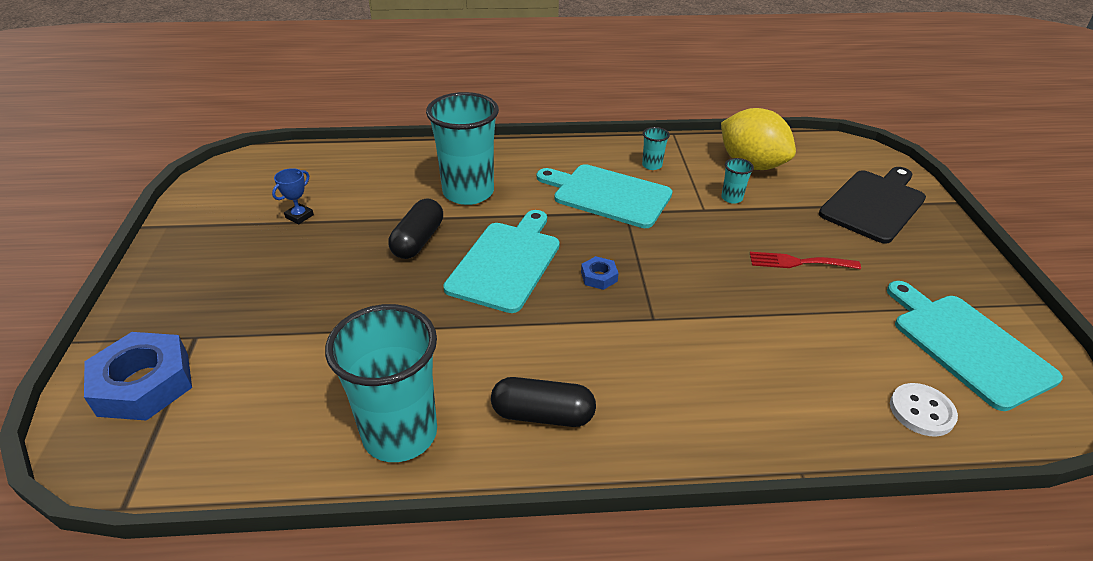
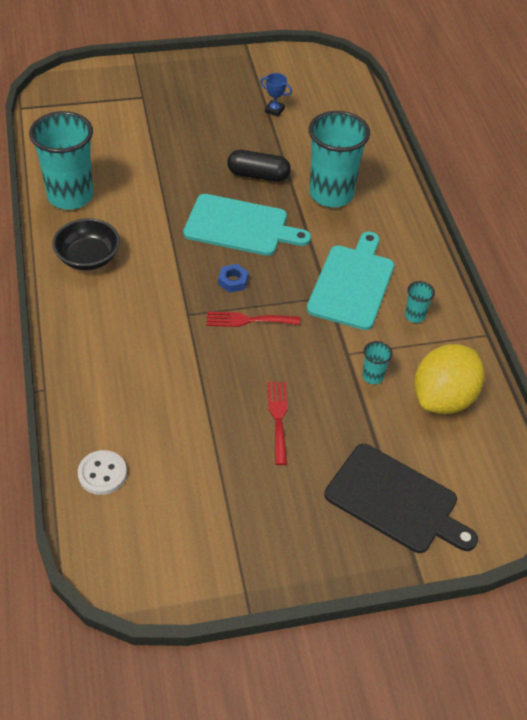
camera: 80 degrees right, 10 degrees up
(144, 384) = (102, 89): blue nut -> none
(543, 414) = (88, 258): black capsule -> black bowl
(661, 270) = (248, 320): none -> red fork
(967, 346) = (180, 528): turquoise cutting board -> none

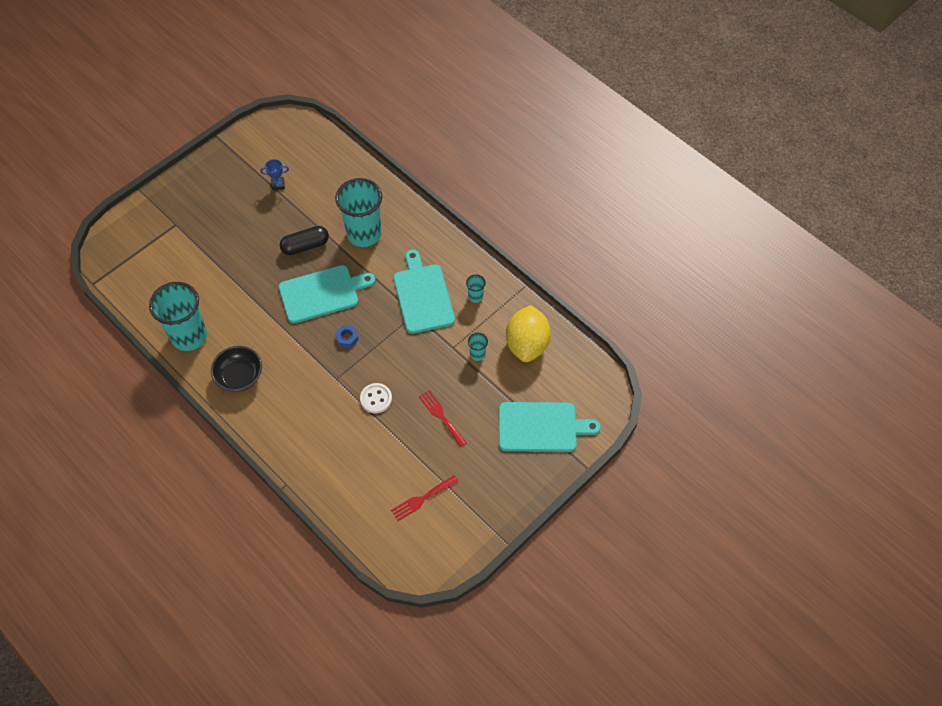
camera: 30 degrees left, 10 degrees up
(102, 473) = (364, 515): white button -> white button (376, 399)
(248, 320) = (376, 360): red fork -> red fork (422, 499)
(396, 501) = (541, 427): black cutting board -> turquoise cutting board

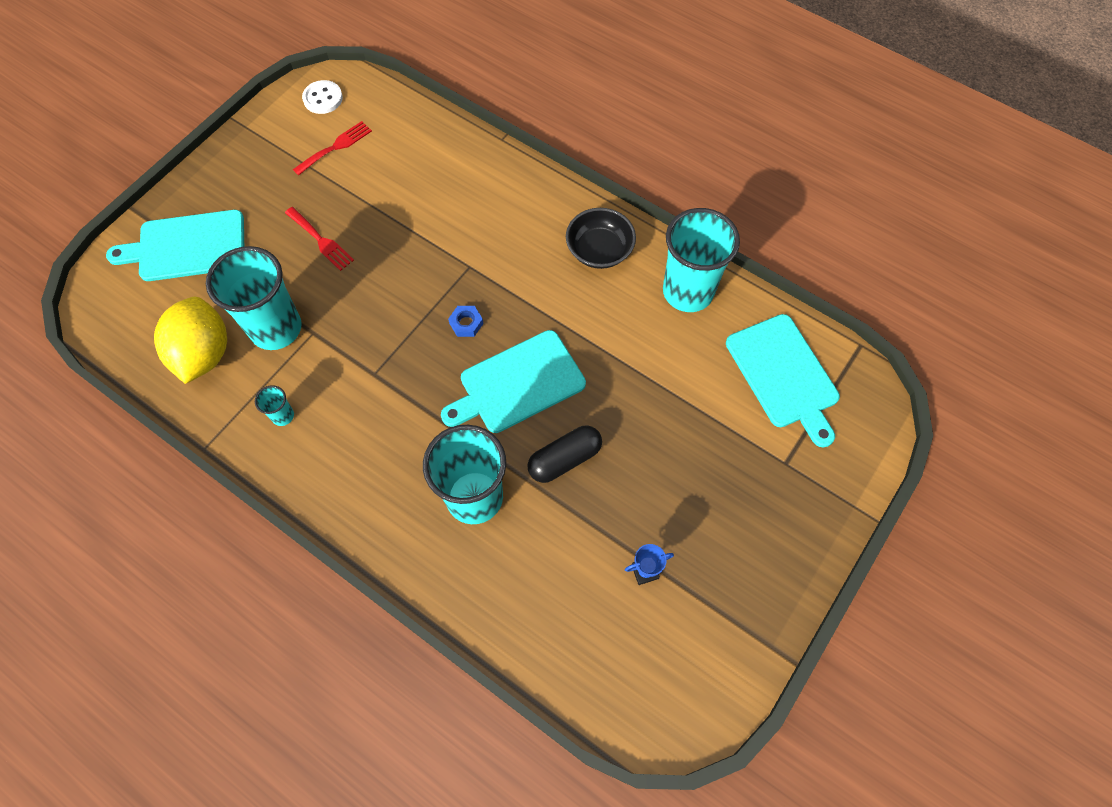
camera: 170 degrees right, 5 degrees up
(376, 399) = (410, 249): white button -> white button (323, 98)
(423, 295) = (364, 404): turquoise cutting board -> turquoise cutting board (784, 375)
(477, 354) = (276, 328): turquoise cup -> turquoise cup, size x2.40

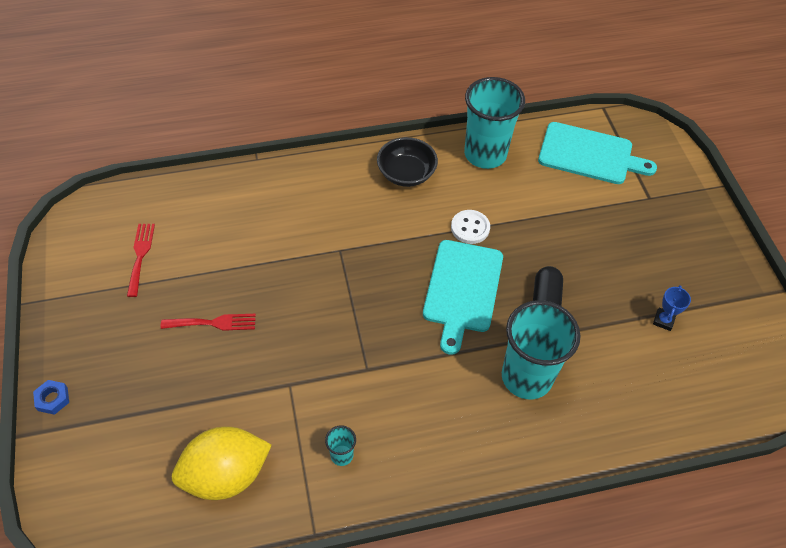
camera: 50 degrees left, 10 degrees down
(187, 246) = (109, 419): turquoise cutting board -> none
(204, 353) = (226, 475): yellow lemon -> yellow lemon turned 60 degrees counterclockwise
(276, 328) = (258, 407): turquoise cup -> none
(323, 98) = (85, 233): white button -> white button (470, 228)
(466, 323) = (384, 284): blue nut -> blue nut (53, 399)

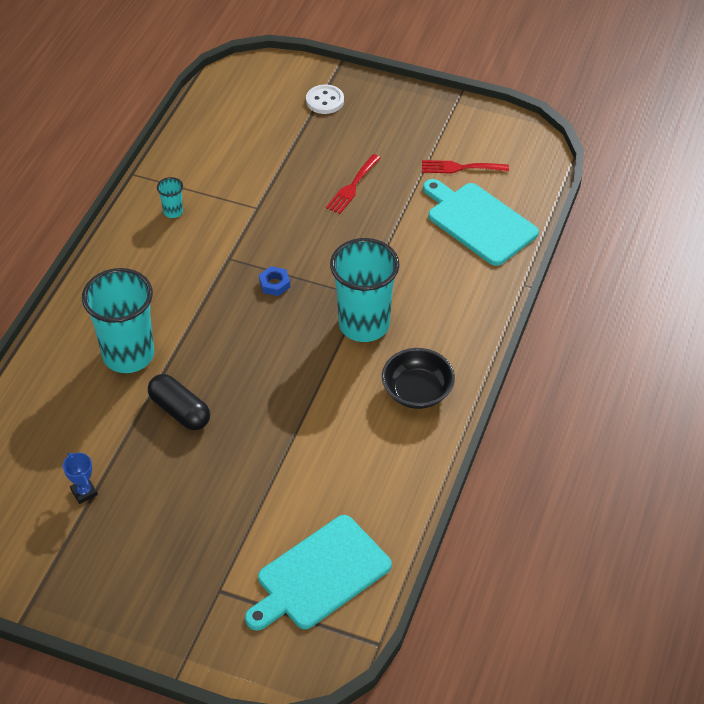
camera: 125 degrees right, 5 degrees down
(53, 399) = (357, 84): blue nut -> blue nut (274, 284)
(140, 255) = (460, 168): red fork -> red fork turned 150 degrees clockwise
(226, 475) = (216, 147): yellow lemon -> none
(462, 290) = (247, 360): turquoise cutting board -> turquoise cutting board (479, 222)
(470, 228) = (309, 405): white button -> white button (325, 101)
(485, 154) = (393, 475): turquoise cup -> turquoise cup (364, 324)

